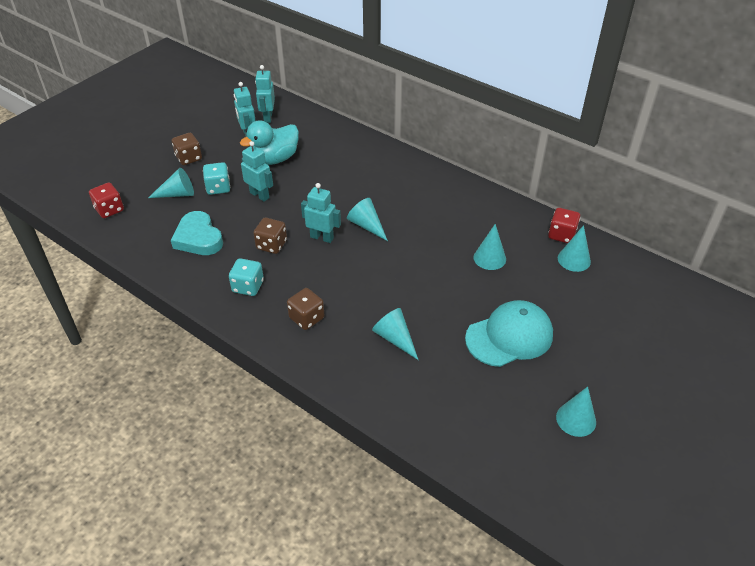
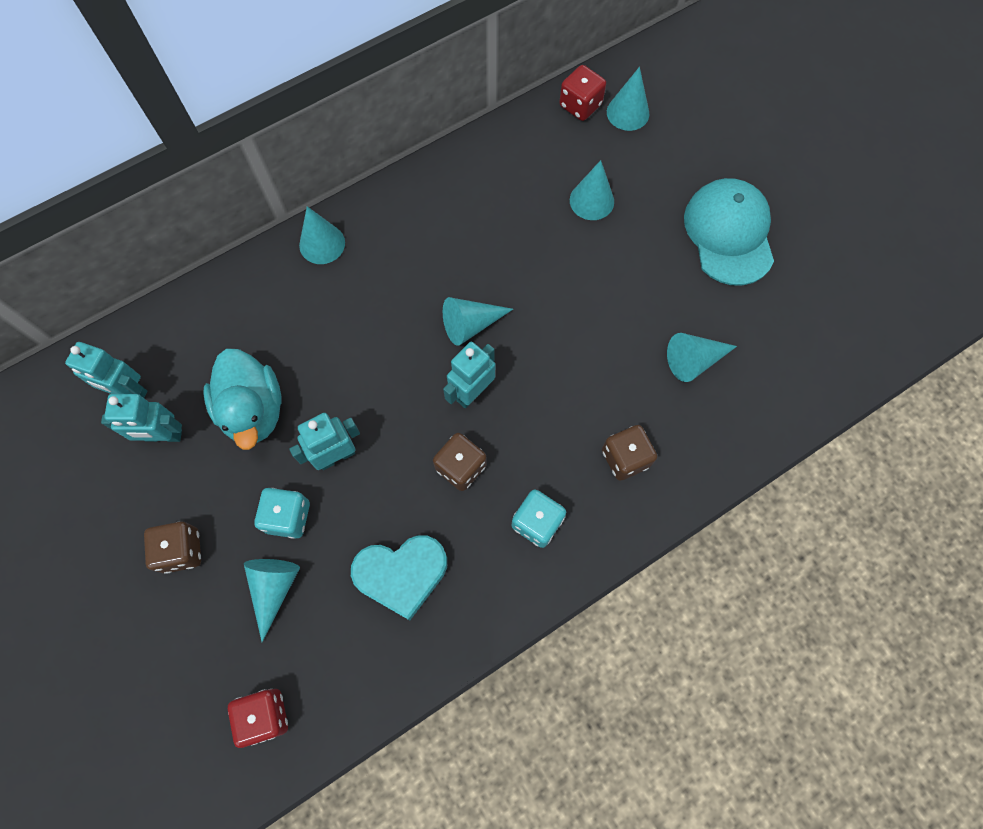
camera: 70 degrees left, 25 degrees up
(576, 419) = (862, 220): turquoise cone -> turquoise cone (322, 244)

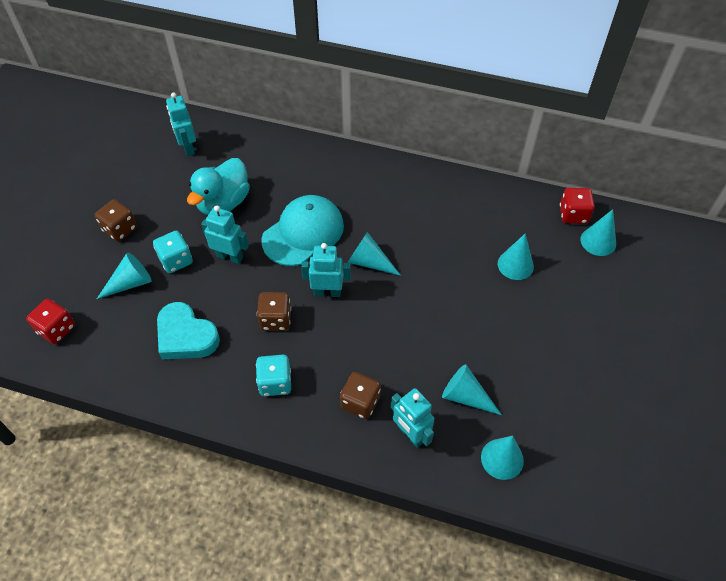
camera: 50 degrees right, 15 degrees down
(163, 436) = (176, 177): turquoise robot -> turquoise robot (410, 434)
(322, 244) = (348, 162): turquoise cone -> turquoise cone (502, 459)
(729, 233) = (578, 355): turquoise cap -> turquoise cap (303, 233)

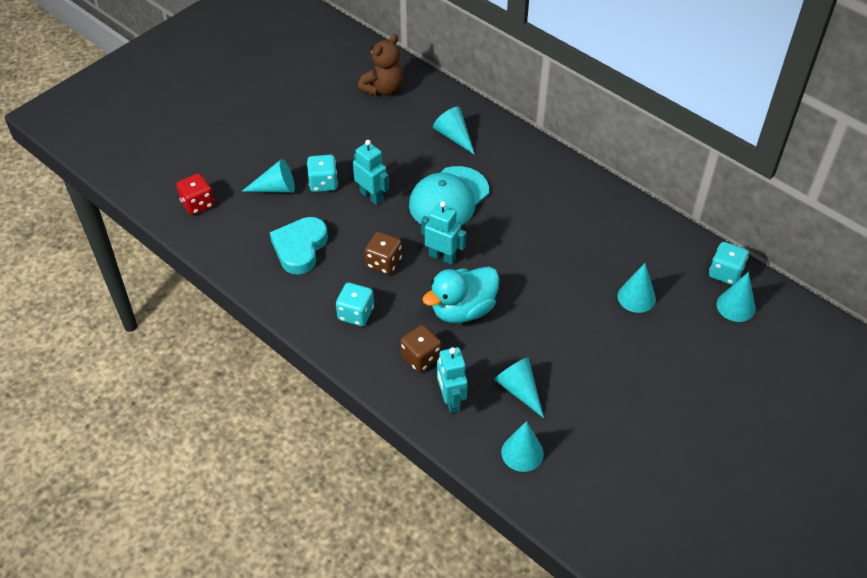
camera: 25 degrees right, 5 degrees down
(120, 229) = (289, 140): brown dice -> none
(186, 336) = (300, 248): turquoise heart -> turquoise heart turned 45 degrees clockwise
(188, 147) = (383, 89): turquoise robot -> brown teddy bear
(223, 203) = (390, 148): turquoise duck -> turquoise duck (463, 310)
(303, 233) = (448, 198): turquoise cap -> turquoise cap turned 150 degrees clockwise
(369, 262) = (495, 245): turquoise cone -> turquoise cone (454, 136)
(573, 214) = (725, 273): red dice -> turquoise dice

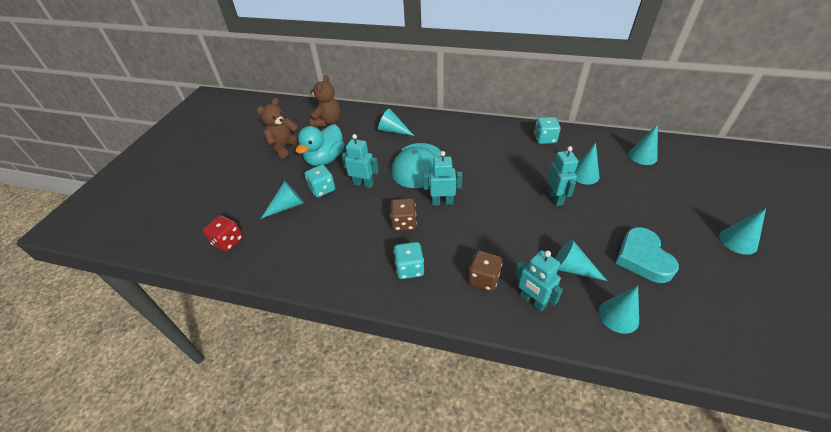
camera: 25 degrees left, 5 degrees down
(300, 248) = (333, 239): turquoise heart -> turquoise heart (642, 258)
(313, 107) = (285, 147): none -> brown teddy bear
(463, 310) = (485, 230): turquoise duck -> turquoise duck (325, 159)
(574, 310) = (555, 198): none -> turquoise robot
(725, 273) = (617, 141): turquoise dice -> turquoise dice (545, 139)
(732, 449) = (738, 241): none -> turquoise cone

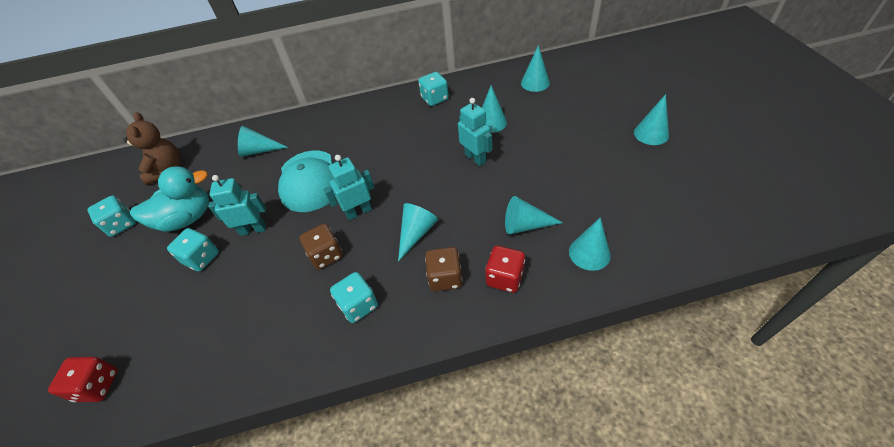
camera: 25 degrees left, 5 degrees up
(285, 147) = (121, 224): brown teddy bear -> turquoise dice
(287, 206) = (163, 300): turquoise cone -> turquoise cone (416, 233)
(325, 159) = (187, 218): turquoise duck -> turquoise duck turned 120 degrees counterclockwise
(532, 301) = (505, 278): turquoise robot -> red dice
(642, 258) = (583, 185): turquoise heart -> none

